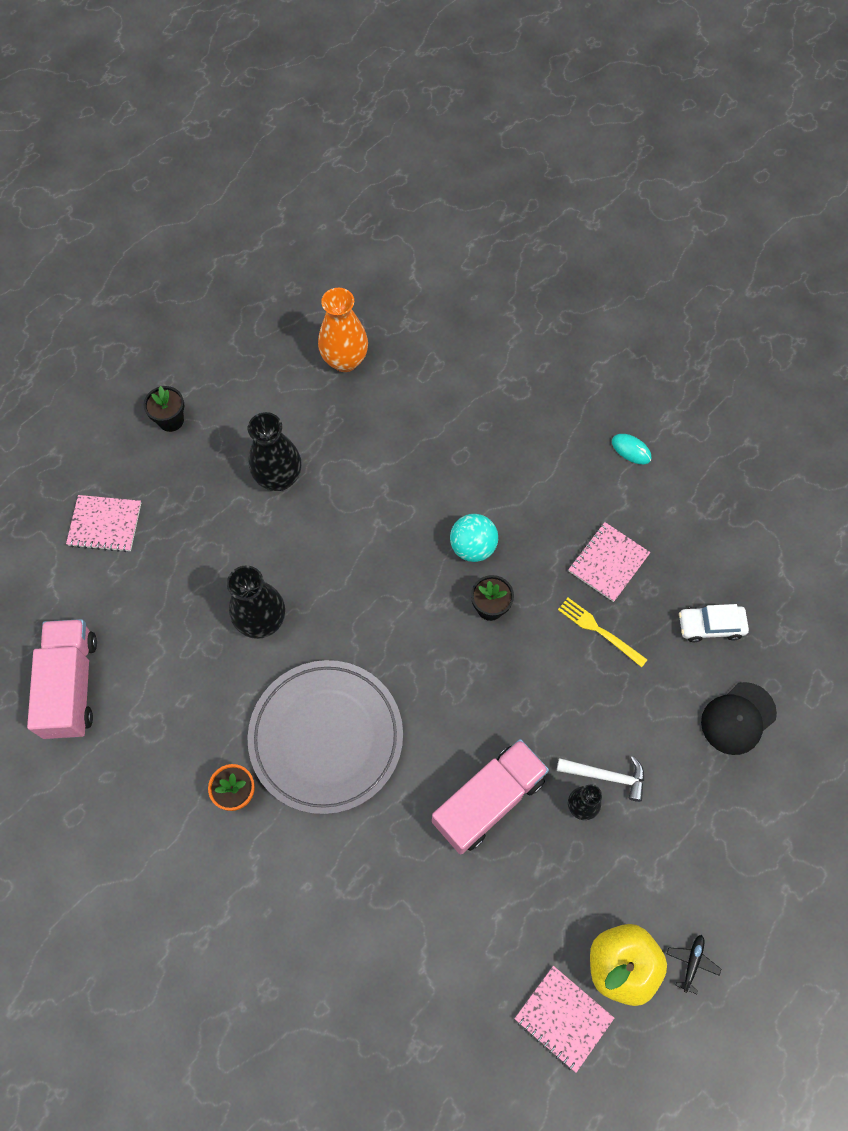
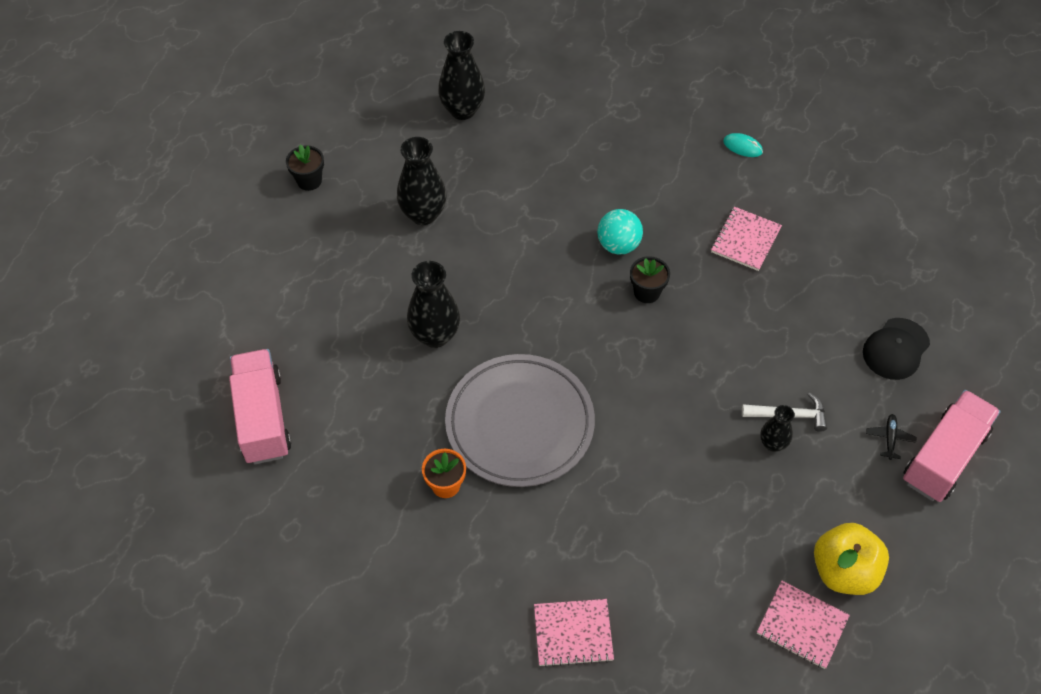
camera: 10 degrees left, 10 degrees down
(105, 524) = (265, 276): pink notebook -> pink notebook (573, 633)
(345, 360) = (462, 110): orange vase -> black vase
(488, 801) = (685, 453): pink truck -> pink truck (943, 457)
(599, 630) = (751, 296): yellow fork -> none
(692, 962) = (908, 558): black plane -> black plane (889, 438)
(710, 626) = (851, 277): white car -> none

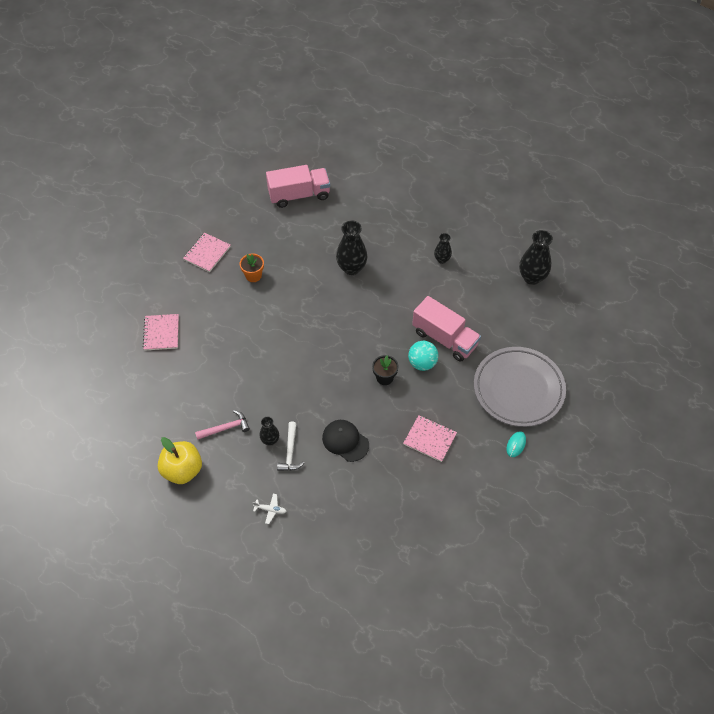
camera: 90 degrees right, 0 degrees up
(309, 181) = (464, 203): black flower pot -> none
(423, 214) = (442, 259): black vase -> black vase, size x0.57
(520, 424) = (290, 309): grey plate -> grey plate (518, 389)
(758, 510) = (225, 428): none -> pink hammer
(802, 625) = (152, 444): pink notebook -> pink notebook (207, 253)
(889, 438) = (270, 510): black plane -> white plane
(896, 349) = (339, 524): black cap -> black cap (345, 441)
(943, 457) = (255, 541): pink truck -> pink truck (445, 338)

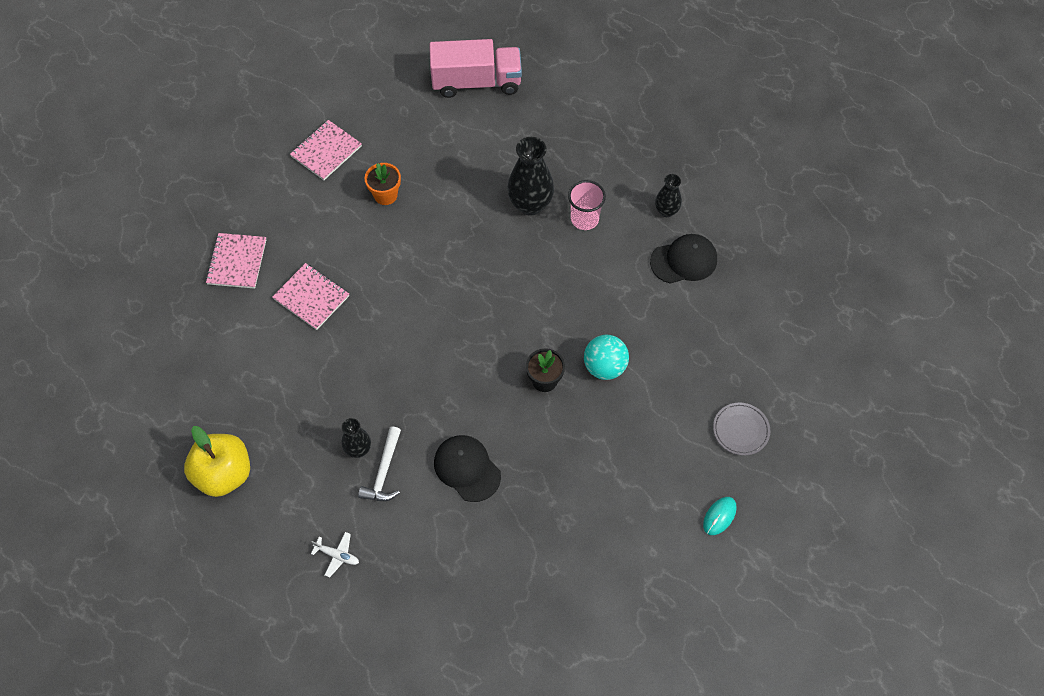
camera: 10 degrees right, 5 degrees up
(225, 428) = (298, 420): pink hammer -> none
(389, 272) = (584, 219): none -> pink cup
(430, 439) = (592, 486): pink notebook -> pink notebook (311, 297)
(445, 338) = (646, 334): pink truck -> none
(460, 289) = (684, 260): none -> black cap
(518, 389) = (740, 430): grey plate -> grey plate, size x0.41
(532, 277) = (796, 259): black vase -> none

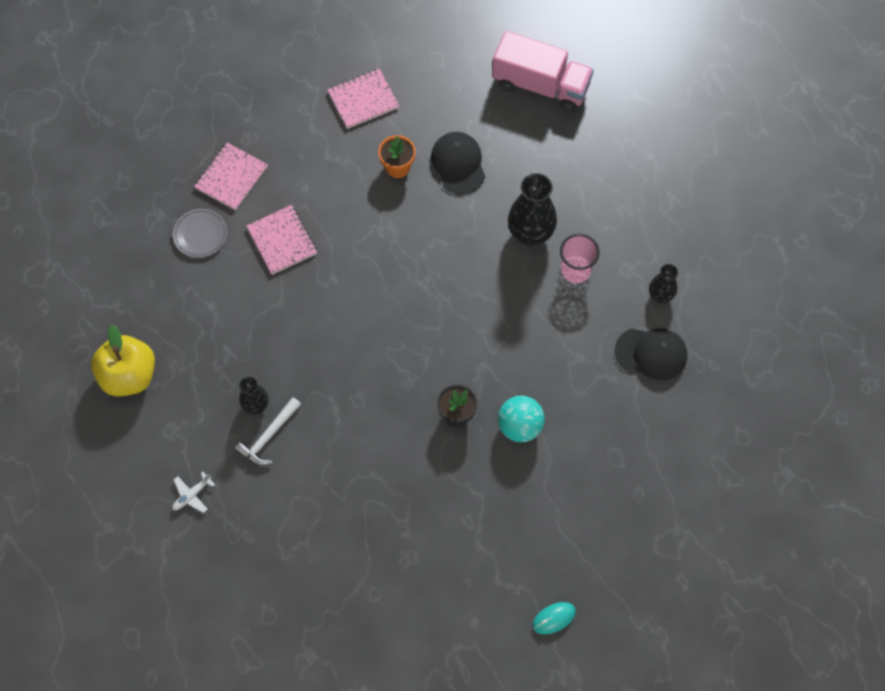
camera: 25 degrees right, 5 degrees up
(337, 555) = (192, 495): white plane -> white plane turned 90 degrees clockwise
(467, 468) = (344, 467): black cap -> black cap (458, 164)
(740, 430) = (617, 545): grey plate -> grey plate (200, 234)

